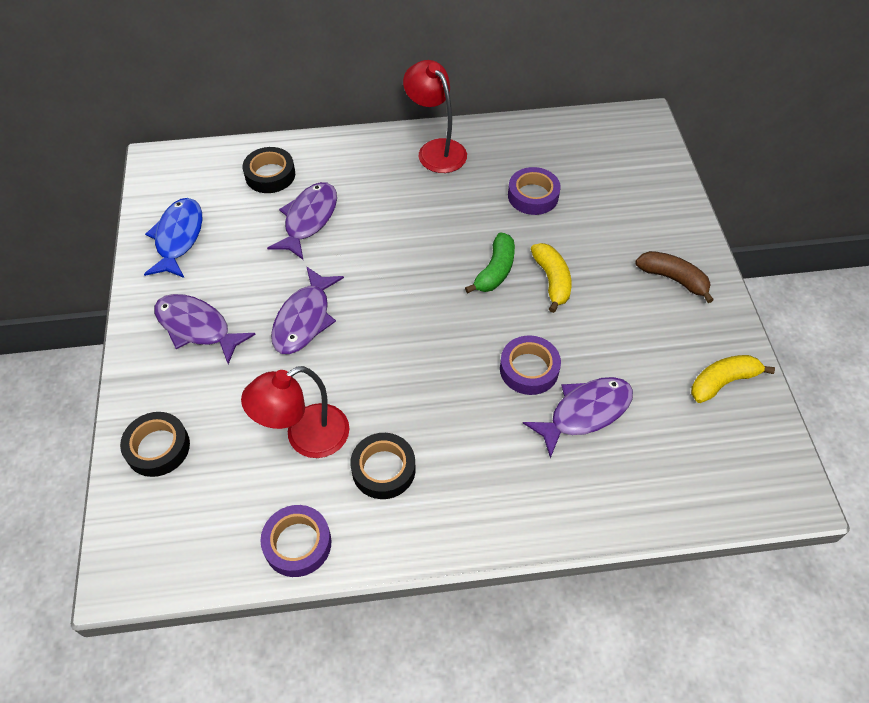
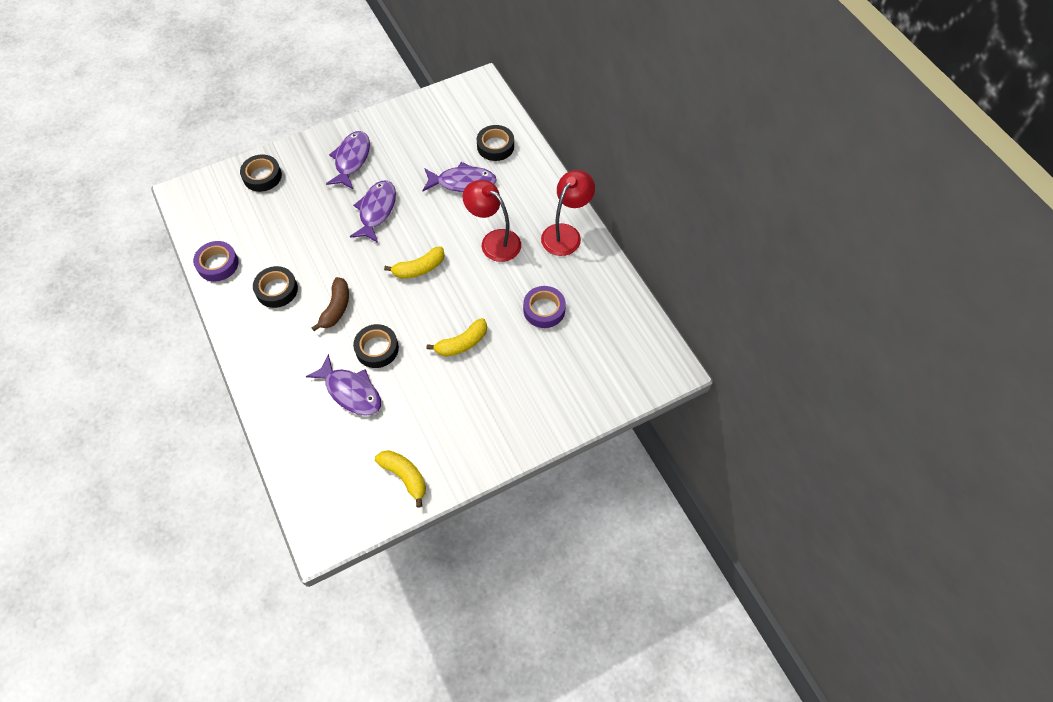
camera: 70 degrees right, 5 degrees up
(178, 238) = (419, 121): blue fish -> none
(304, 319) = (376, 210): purple fish -> purple fish turned 105 degrees clockwise
(305, 437) = (288, 243): red lamp -> red lamp (494, 241)
(422, 296) = (419, 268): none -> yellow banana
(495, 271) = (458, 305): green banana -> none
(529, 369) = (377, 349): purple tape -> black tape
(673, 279) = (494, 425): brown banana -> brown banana (336, 308)

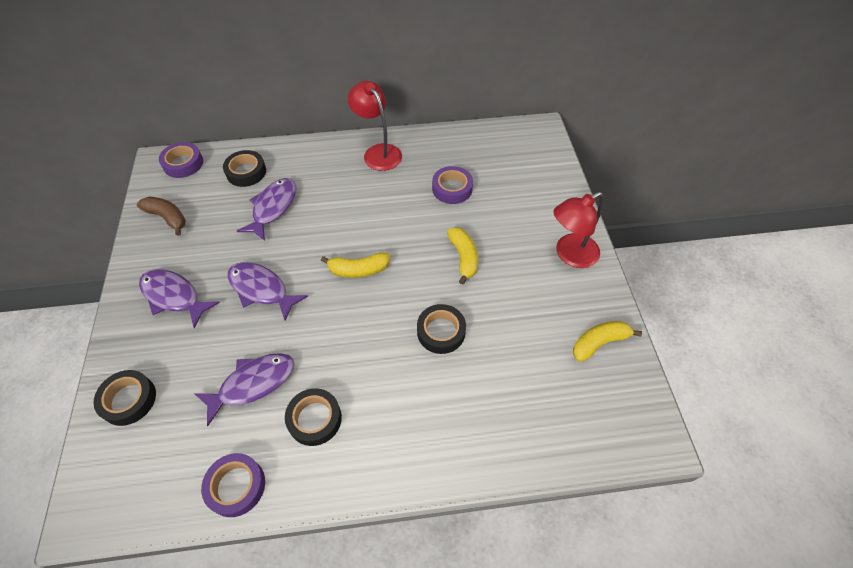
camera: 70 degrees left, 5 degrees down
(336, 308) = (371, 359): brown banana -> brown banana (167, 218)
(351, 391) = (485, 369): purple fish -> purple fish (253, 384)
(419, 268) = (358, 270): yellow banana -> yellow banana turned 90 degrees clockwise
(486, 100) = (183, 163): none -> purple tape
(494, 241) = (358, 203): red lamp -> red lamp (570, 255)

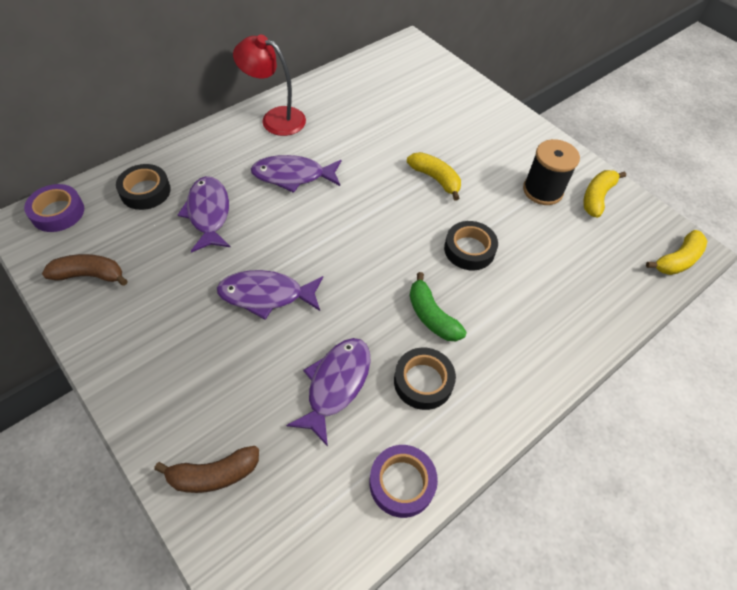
camera: 35 degrees left, 0 degrees up
(129, 400) = (213, 474): black tape -> brown banana
(174, 296) = (172, 349): purple fish -> purple fish (293, 176)
(358, 270) = (349, 232): yellow banana -> yellow banana (677, 260)
(364, 370) = (431, 316): none -> green banana
(452, 189) = (375, 124): purple tape -> none
(551, 311) = (542, 190): none -> black spool
(570, 255) = (519, 139): red lamp -> none

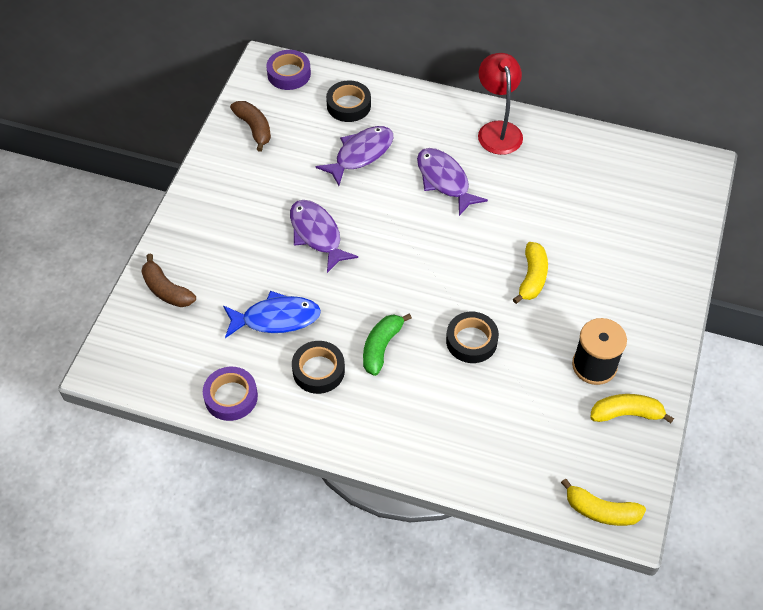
camera: 60 degrees right, 0 degrees up
(336, 385) = (276, 318): purple fish -> blue fish

